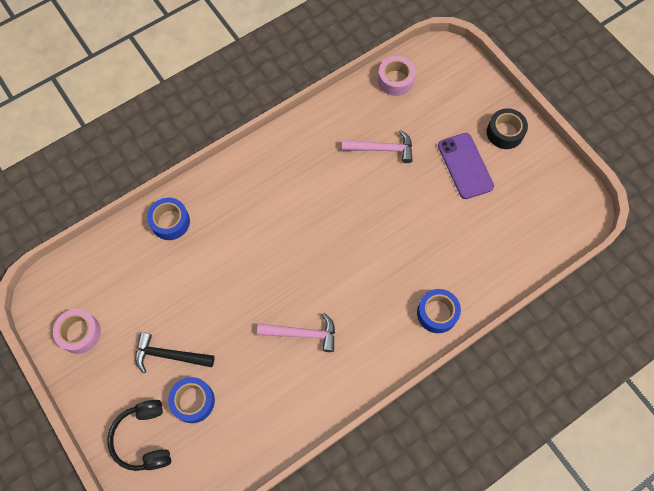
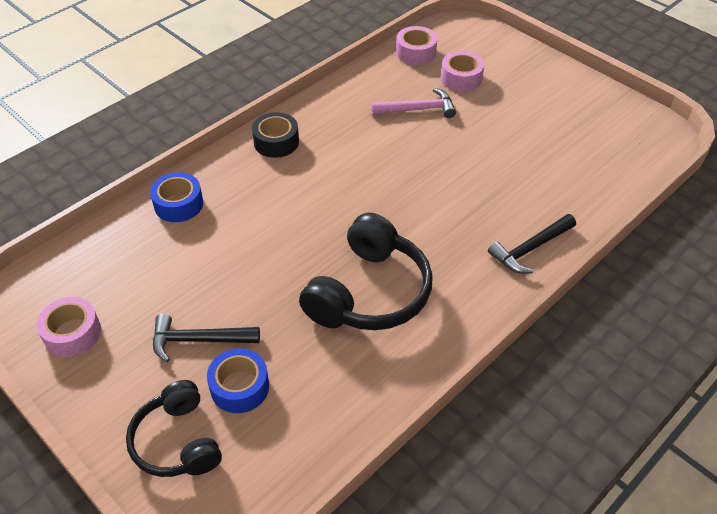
camera: 10 degrees left, 20 degrees down
(302, 333) = (369, 292): pink hammer -> black headphones
(428, 118) = (461, 78): none -> pink tape
(437, 313) = (530, 249): blue tape -> black hammer
(465, 166) = (516, 113): purple phone -> none
(505, 132) = (549, 81): black tape -> black tape (276, 142)

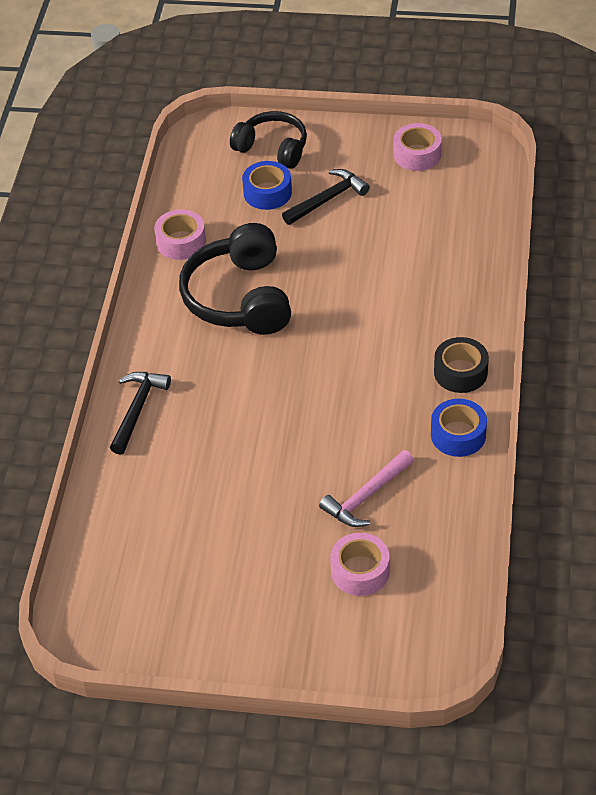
camera: 145 degrees right, 0 degrees up
(178, 204) = (468, 270): blue tape -> blue tape (458, 435)
(415, 52) = (446, 578): pink tape -> pink tape (181, 242)

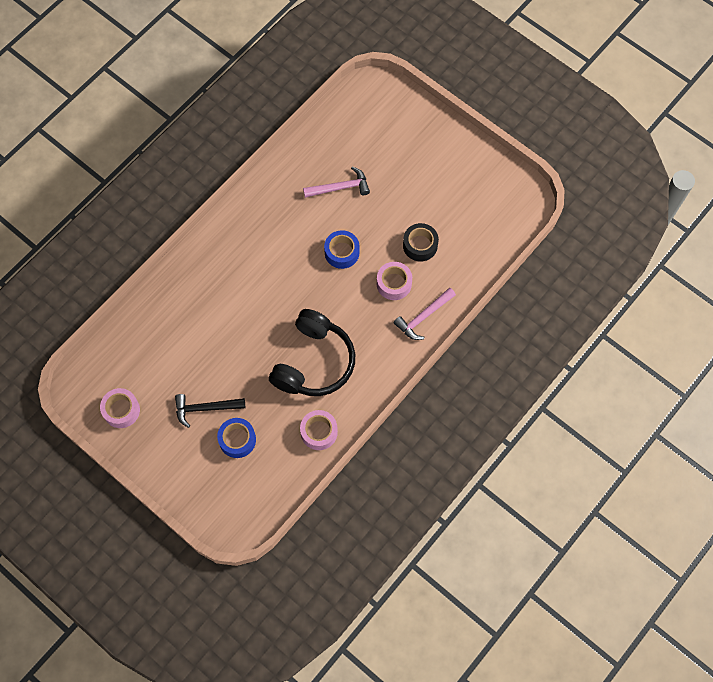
camera: 150 degrees left, 20 degrees up
(137, 410) = (423, 317): black hammer -> pink hammer
(272, 148) = (205, 479): black headphones -> none
(360, 571) = (373, 150): pink tape -> pink tape (394, 284)
(458, 435) = (266, 194): blue tape -> blue tape (342, 252)
(460, 372) = (233, 231): black tape -> black tape (420, 245)

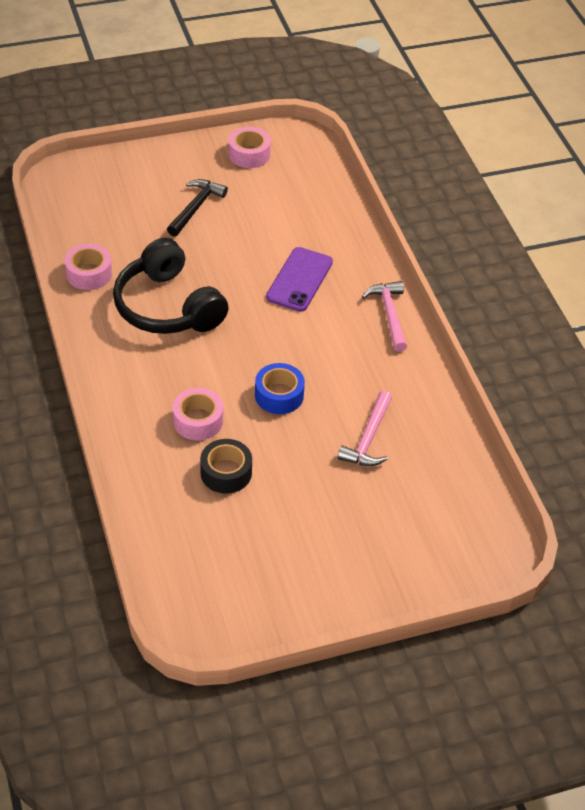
camera: 120 degrees right, 20 degrees down
(233, 299) = (299, 280): none -> purple phone
(237, 440) = (141, 214): blue tape -> none
(423, 317) = (132, 425): pink hammer -> pink hammer (389, 315)

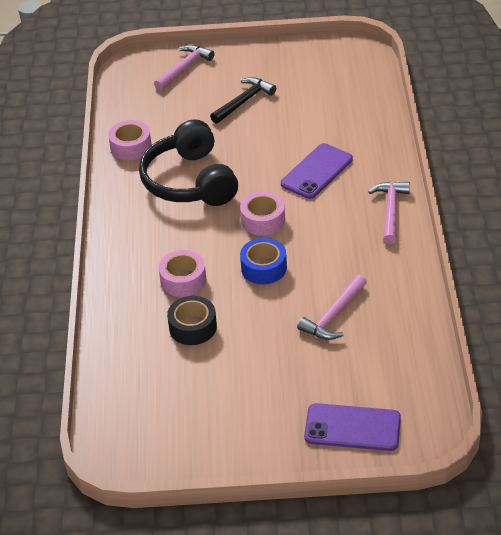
camera: 20 degrees right, 5 degrees down
(117, 175) = (184, 68): none -> pink hammer
(249, 154) = (307, 61): pink tape -> pink tape (263, 220)
(426, 557) = (352, 427): none -> purple phone

